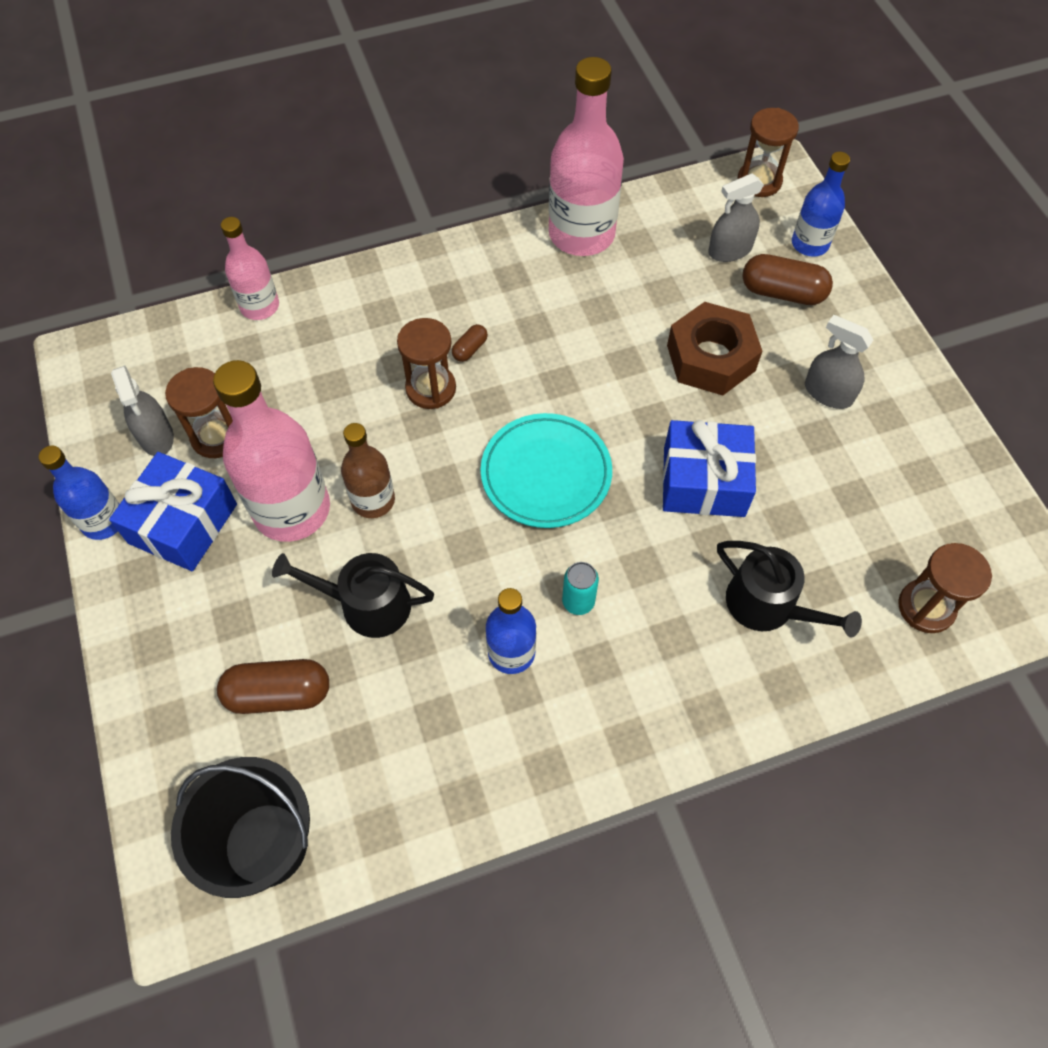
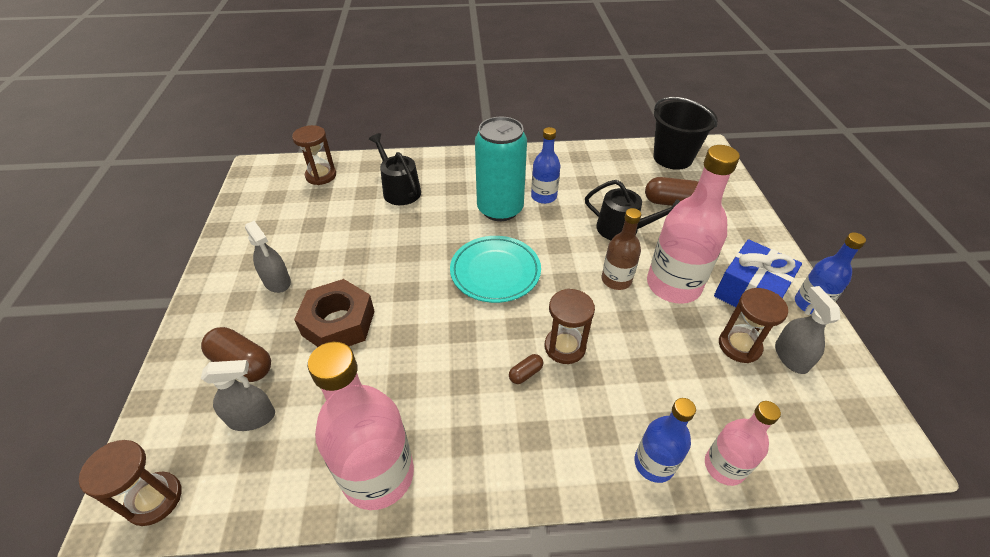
camera: 165 degrees left, 15 degrees down
(578, 601) = (500, 209): turquoise can -> turquoise can, size x2.46
(703, 481) = (396, 248): blue gift -> none
(810, 244) = (177, 406): blue bottle -> blue bottle (654, 464)

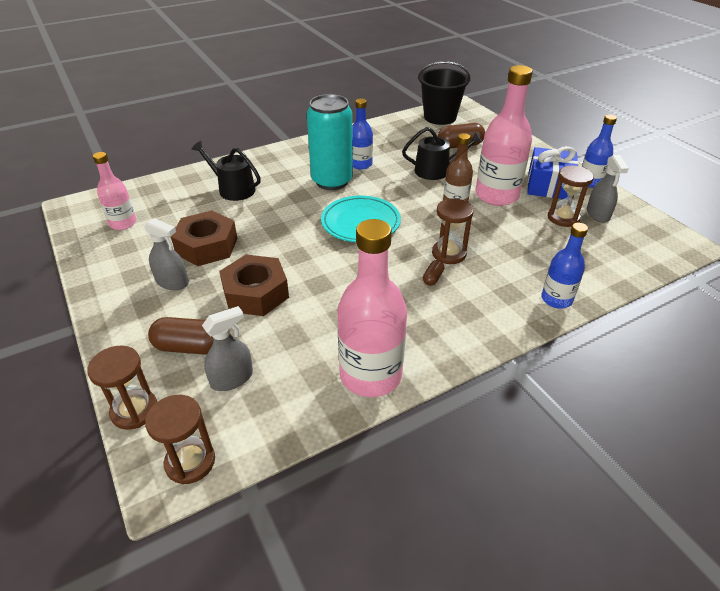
camera: 25 degrees left, 5 degrees down
(321, 176) = (148, 196): brown hourglass -> brown hourglass (134, 410)
(332, 250) = (207, 246): none -> brown nut
(724, 466) = (599, 286): pink bottle -> pink bottle (123, 223)
(791, 357) = (598, 214): grey spray bottle -> grey spray bottle turned 150 degrees counterclockwise

